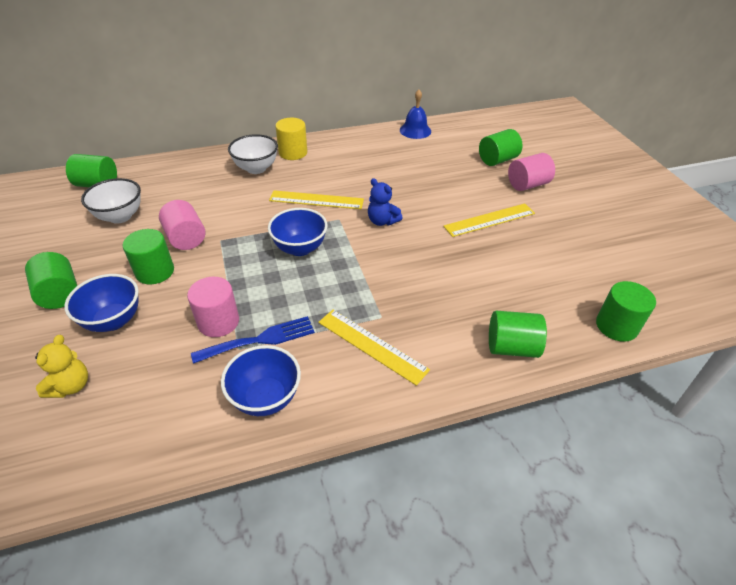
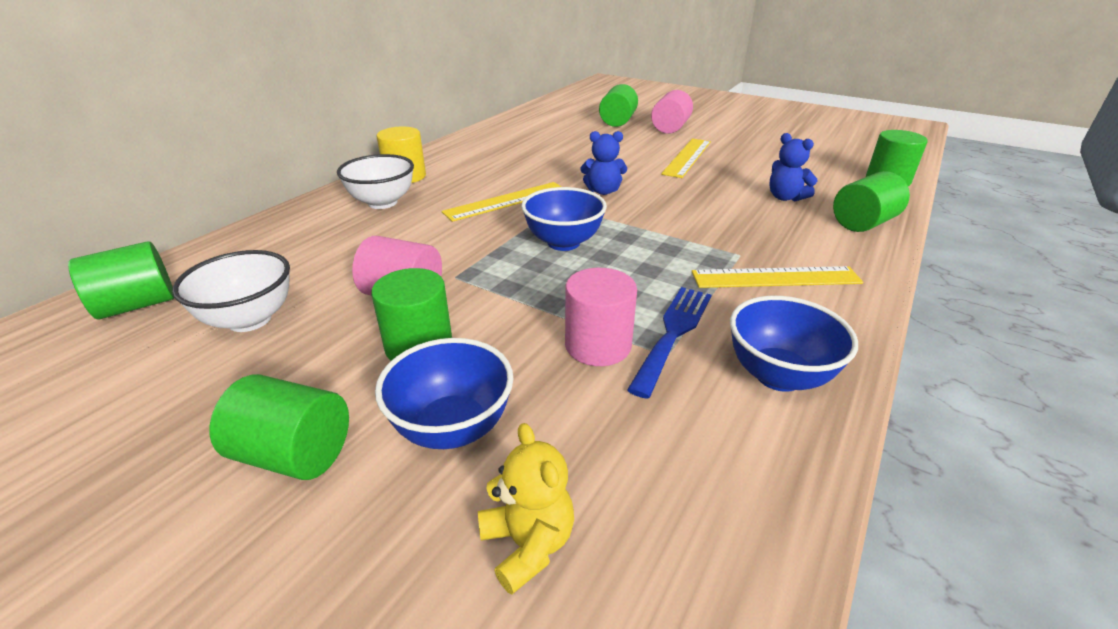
camera: 40 degrees left, 10 degrees down
(415, 130) = (508, 124): blue bell -> none
(496, 293) = (785, 197): none -> blue teddy bear

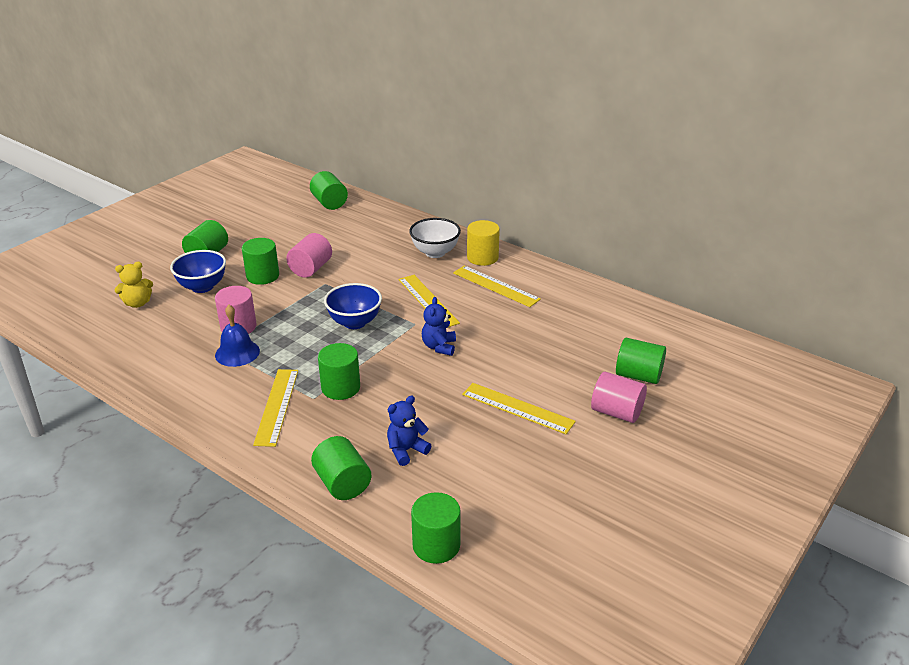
camera: 95 degrees right, 0 degrees up
(250, 319) = (305, 231): white bowl -> none
(473, 169) = (496, 286): none -> yellow ruler
(673, 333) = (237, 353): blue fork -> blue bell
(709, 239) = (340, 388): none -> green cylinder
(778, 375) = (186, 381): blue bowl -> none

